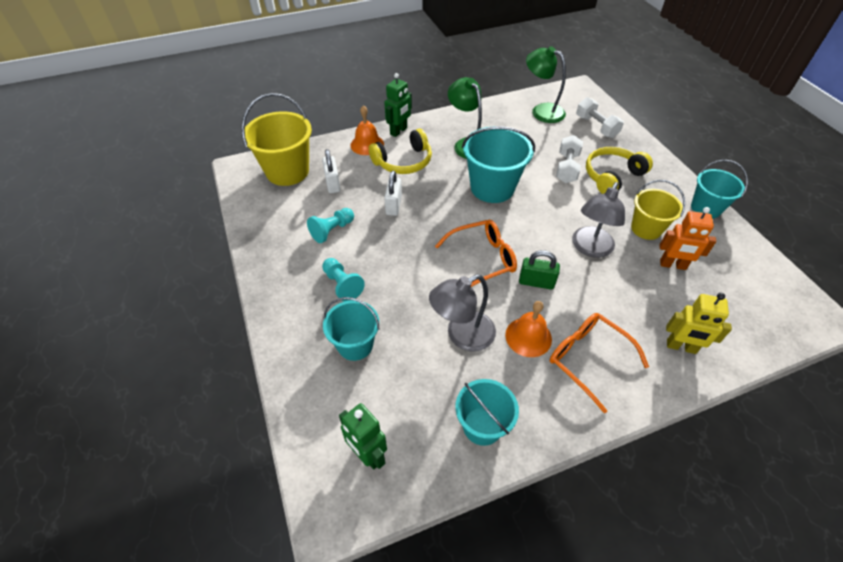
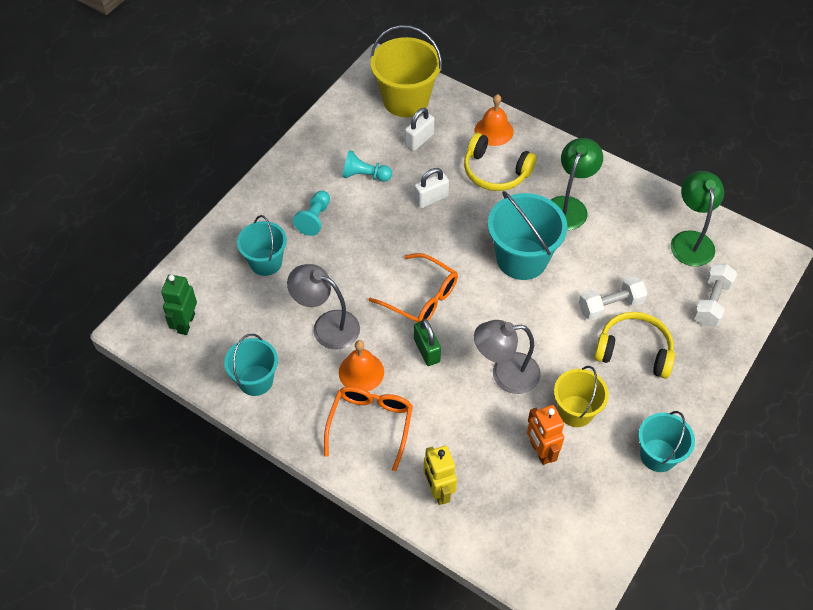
camera: 55 degrees right, 5 degrees up
(399, 131) = (536, 142): green robot -> none

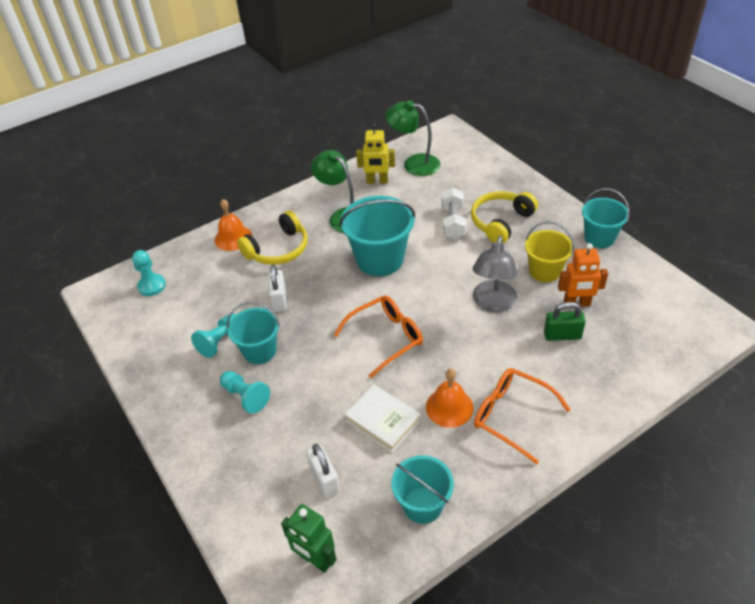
camera: 65 degrees left, 10 degrees down
(265, 262) = (275, 455): turquoise bucket -> turquoise bucket (259, 351)
(327, 326) = (383, 421): grey lamp -> white book
(406, 100) = (152, 286): yellow bucket -> turquoise pawn
(419, 140) = (206, 289): white padlock -> white padlock (324, 479)
(427, 350) = (446, 350): green padlock -> green padlock (562, 335)
(438, 491) = (598, 383): yellow robot -> yellow robot (377, 181)
(711, 302) = (474, 170): white dumbbell -> none

